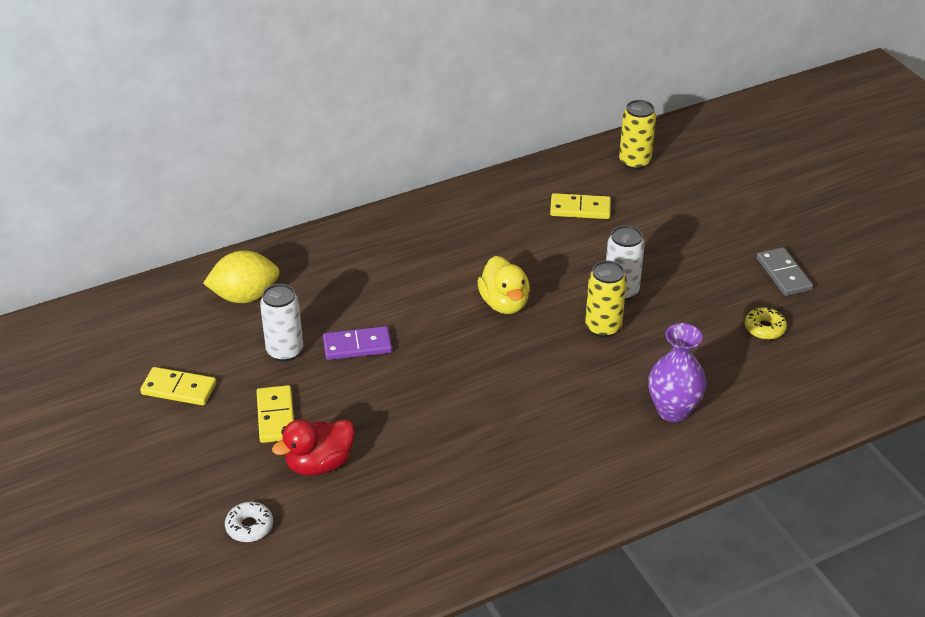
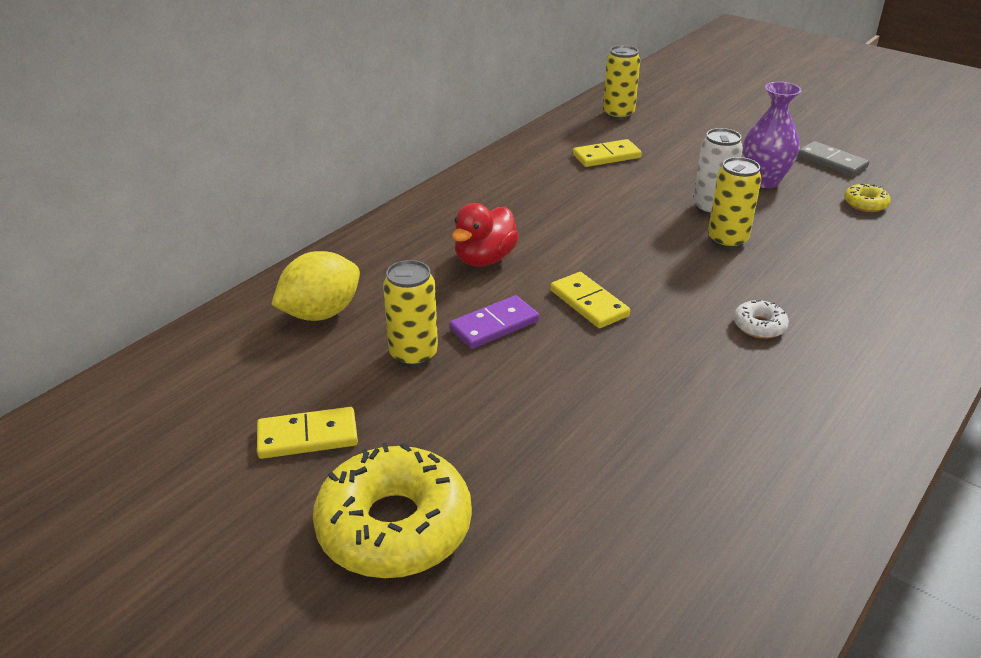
camera: 25 degrees left, 5 degrees down
(192, 466) = (394, 526): none -> yellow donut
(249, 527) = (535, 578): white donut -> white donut (759, 326)
(275, 416) = (459, 428): yellow domino -> yellow domino (588, 303)
(285, 351) = (413, 355): white can -> yellow can
(319, 464) = (559, 465): red duck -> red duck (484, 259)
(504, 303) = (613, 245): yellow duck -> none
(673, 410) = (869, 291): purple vase -> purple vase (764, 181)

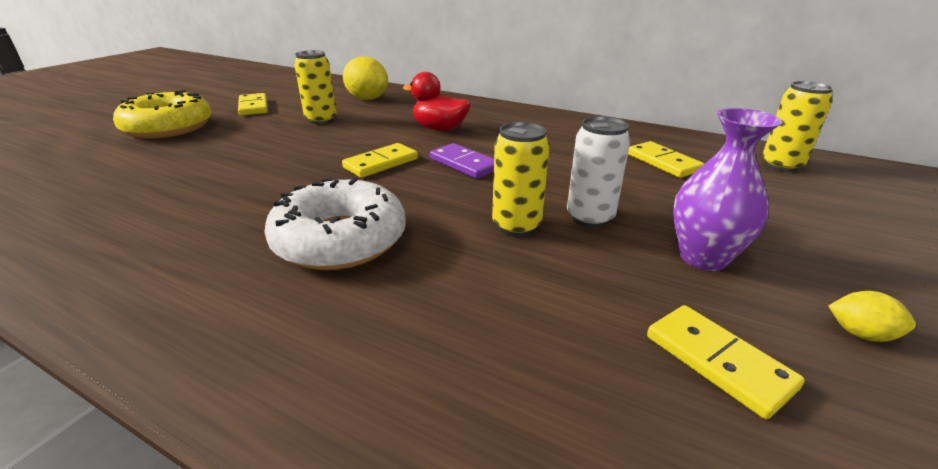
camera: 80 degrees right, 5 degrees down
(494, 325) = (351, 136): purple domino -> purple domino (464, 164)
(759, 326) = (340, 240): white donut -> white donut, size x2.26
(831, 162) = (860, 334): grey domino -> yellow lemon
(865, 204) = (717, 362): yellow donut -> yellow domino

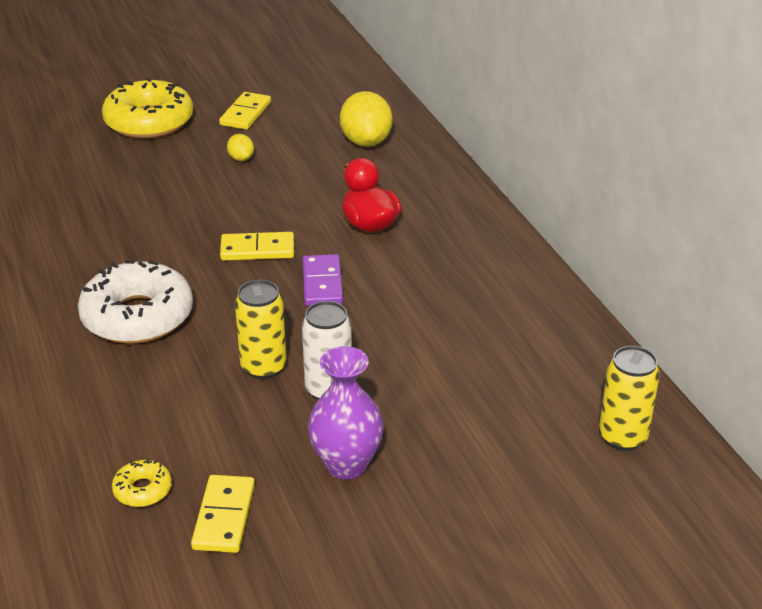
camera: 40 degrees right, 5 degrees up
(321, 120) = (280, 162): yellow can -> none
(604, 391) = (143, 490): none -> yellow donut
(663, 162) = (506, 371): yellow domino -> none
(860, 334) = (337, 561): yellow lemon -> yellow lemon (241, 159)

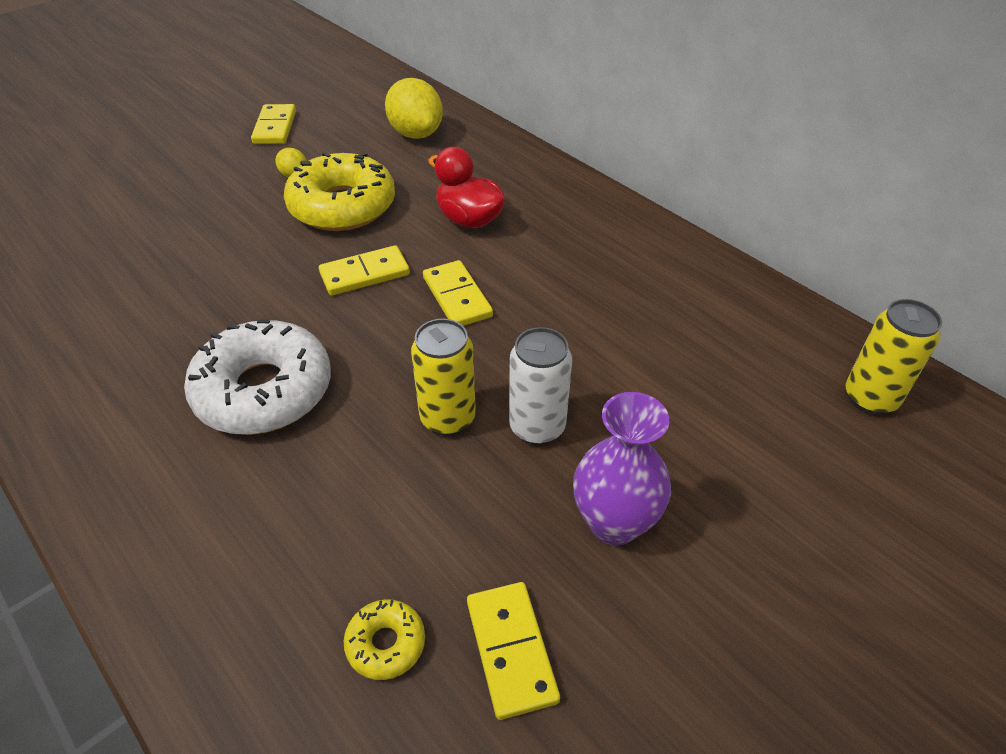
camera: 20 degrees left, 10 degrees up
(149, 122) = (171, 154): yellow donut -> yellow donut (342, 206)
(322, 283) = (457, 297): purple domino -> yellow domino

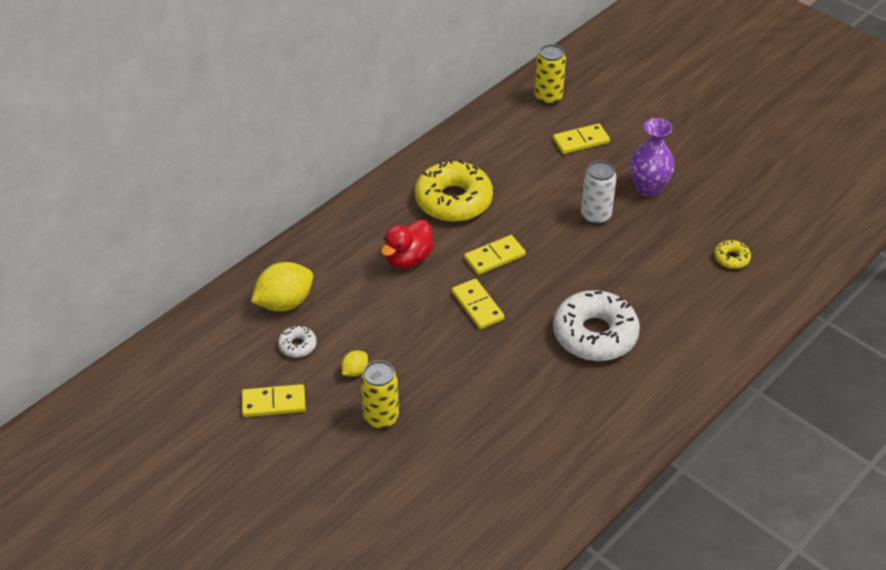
camera: 95 degrees left, 0 degrees up
(342, 206) = (397, 332): yellow donut -> yellow donut (453, 200)
(348, 141) = (297, 345): none -> white donut
(447, 418) = (597, 251): yellow can -> yellow can (381, 418)
(511, 650) = (721, 219): yellow domino -> yellow domino (581, 141)

